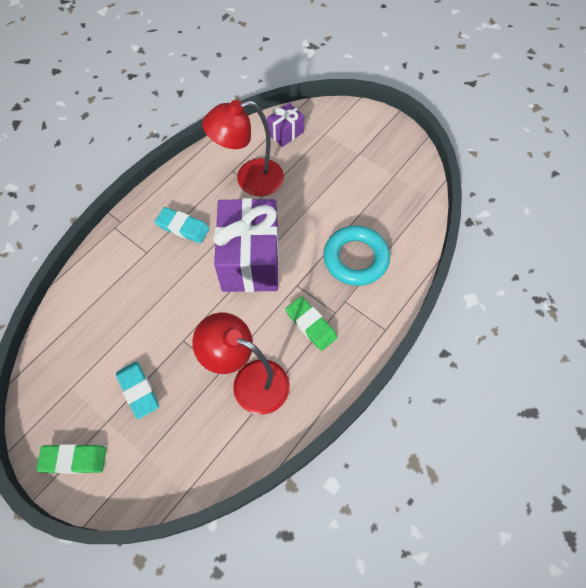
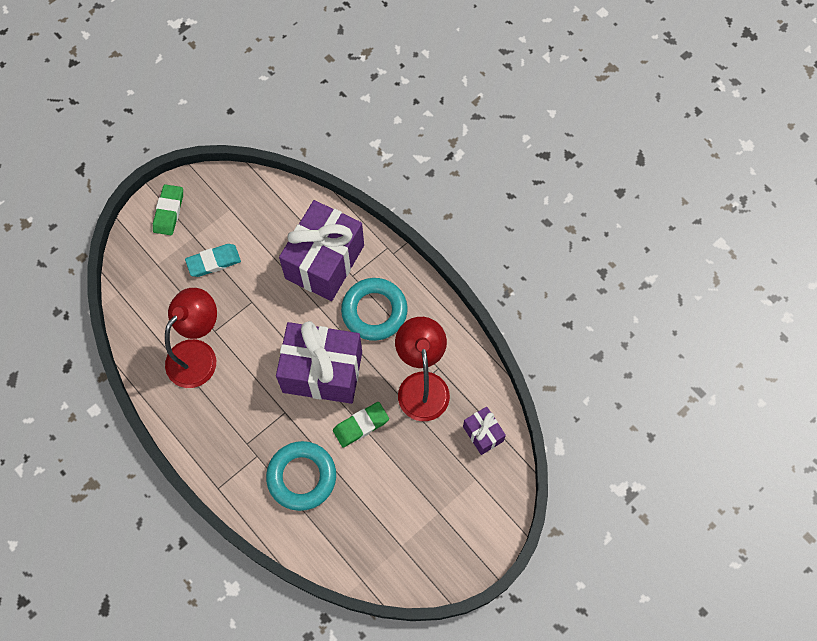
camera: 100 degrees right, 5 degrees up
(132, 279) = (324, 262): none -> purple gift
(183, 227) = (374, 311): turquoise eraser -> turquoise ring
(311, 325) = (239, 418): green eraser -> green eraser (361, 425)

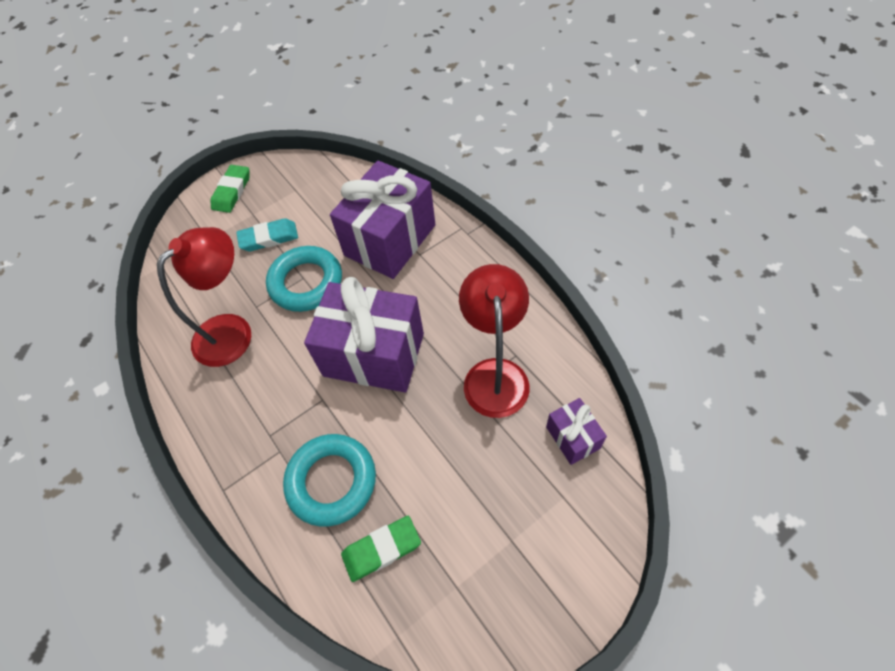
camera: 10 degrees right, 10 degrees down
(361, 425) = (414, 419): green eraser -> green eraser (381, 549)
(374, 311) = (442, 291): turquoise ring -> turquoise ring (306, 283)

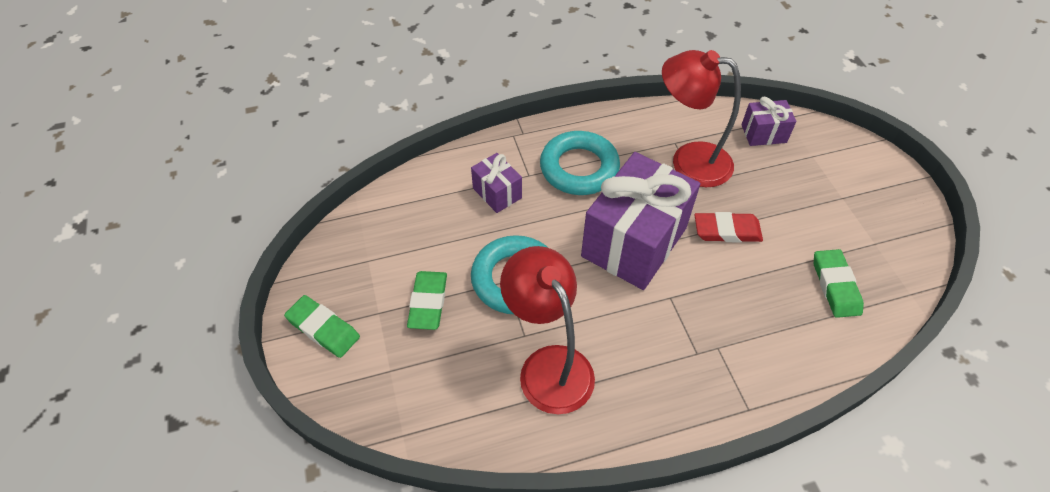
camera: 75 degrees left, 5 degrees down
(269, 238) = (428, 302): turquoise eraser -> green eraser
(332, 481) = (762, 309): turquoise ring -> turquoise ring (579, 168)
(390, 240) = (497, 193): purple gift -> purple gift, size x0.47
(416, 429) = (727, 230): none -> red eraser

